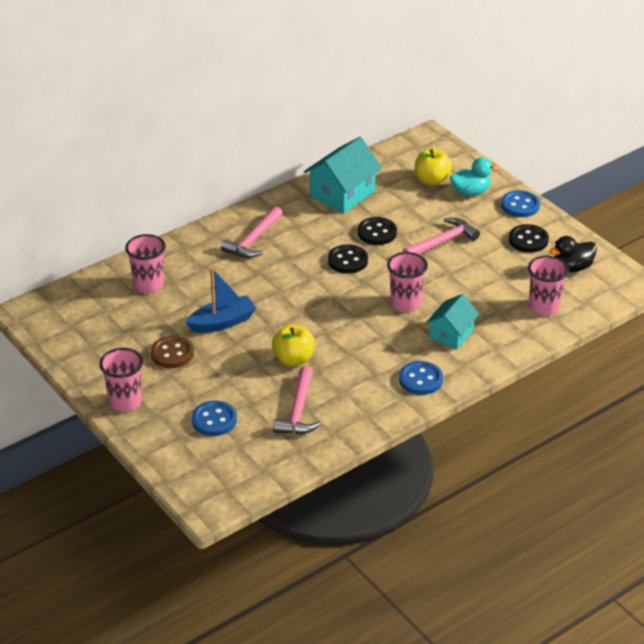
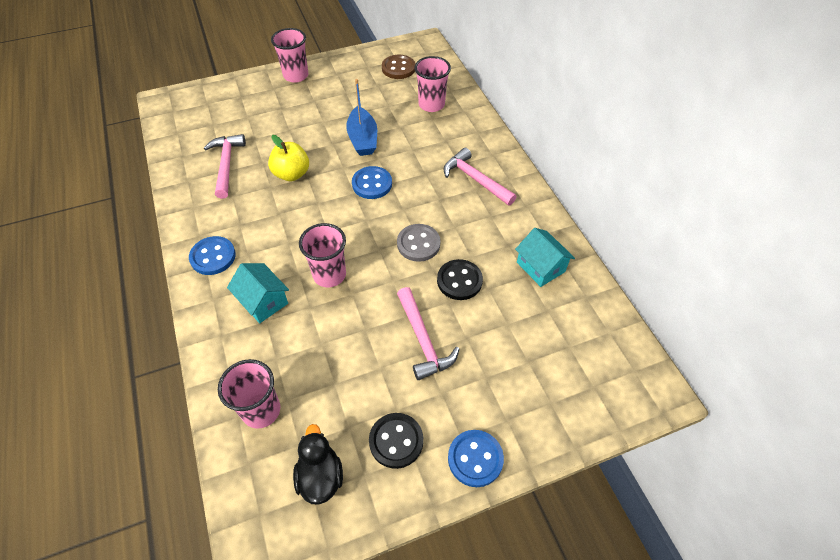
camera: 105 degrees right, 15 degrees up
(172, 353) = (337, 105): brown button -> brown button (398, 68)
(214, 420) = (247, 116): blue button -> blue button (372, 184)
(298, 411) = (226, 164): pink hammer -> pink hammer turned 60 degrees clockwise
(342, 194) = (540, 267): turquoise house -> turquoise house, size x0.64
(348, 260) = (418, 244): black button -> grey button
(432, 180) = (554, 366): yellow apple -> none
(471, 192) = (519, 405): turquoise duck -> none

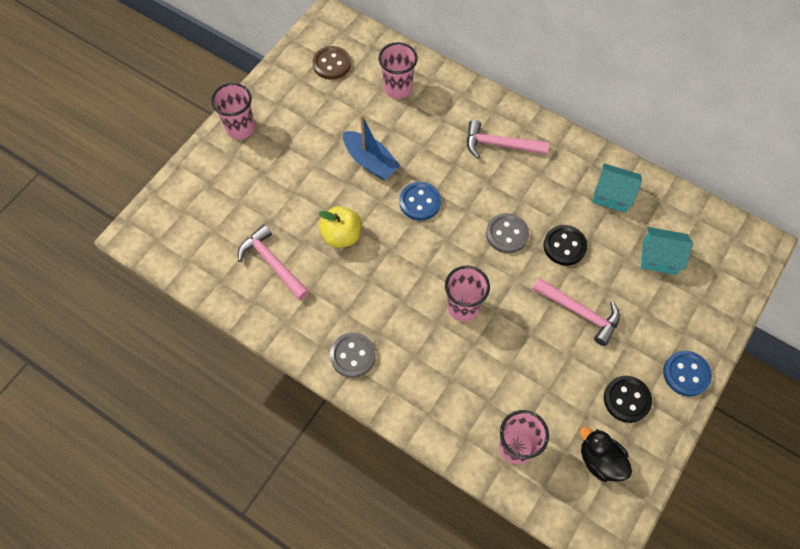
camera: 35 degrees left, 10 degrees up
(213, 257) = (352, 355): blue button -> grey button
(263, 301) = (433, 364): turquoise house -> turquoise house (659, 257)

